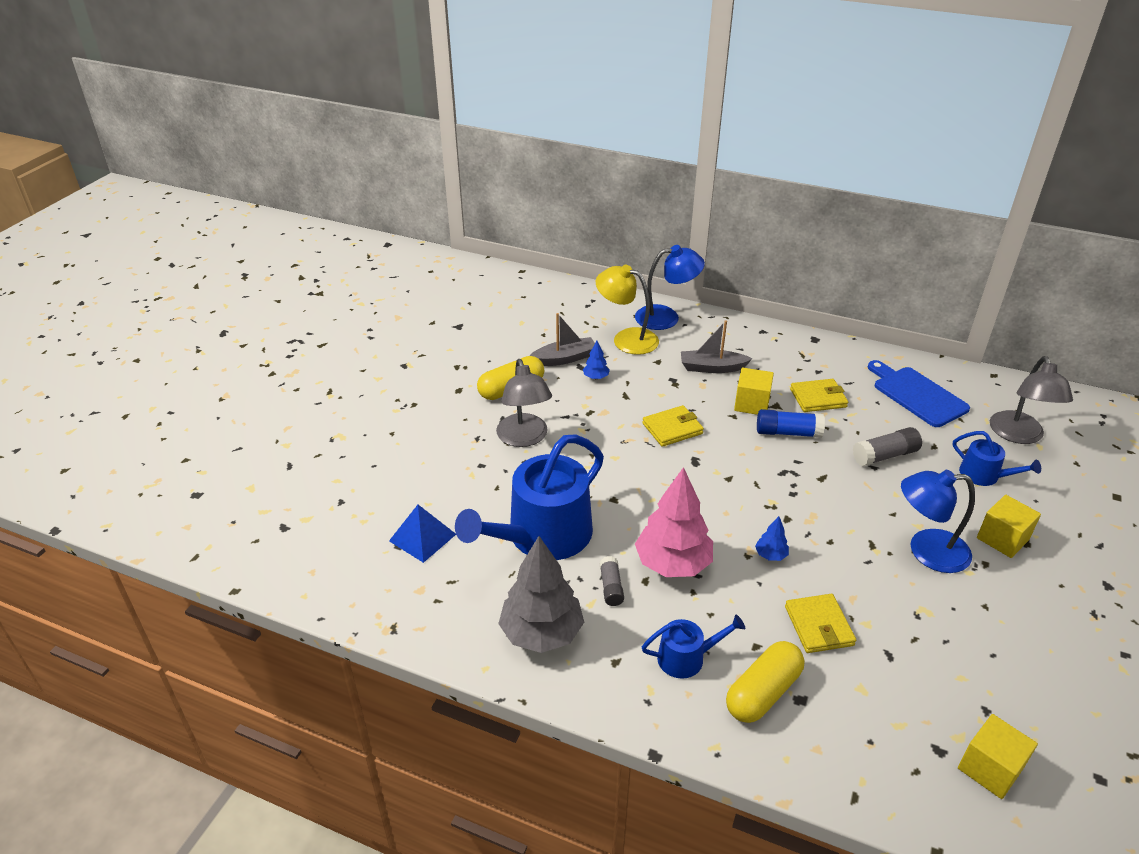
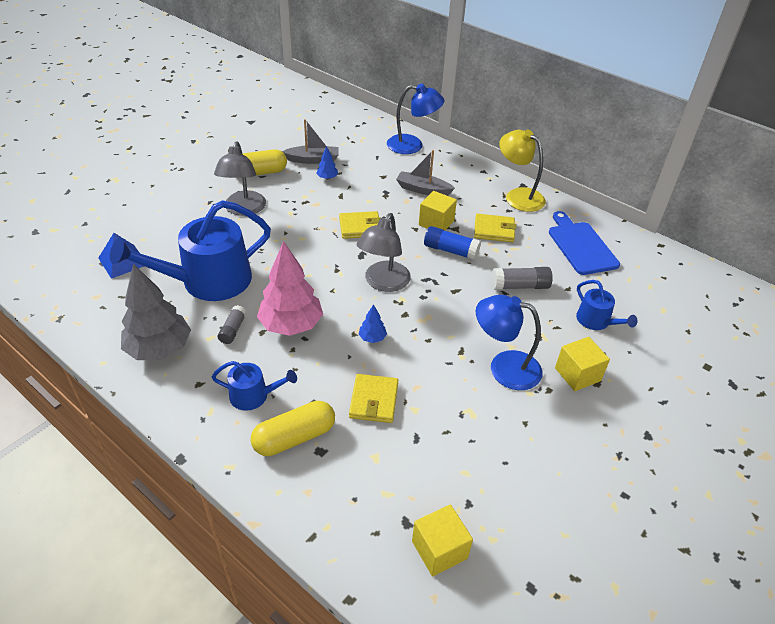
camera: 15 degrees right, 5 degrees up
(626, 339) = (370, 155): yellow lamp -> yellow lamp (518, 196)
(1019, 435) = (650, 297): grey lamp -> grey lamp (383, 283)

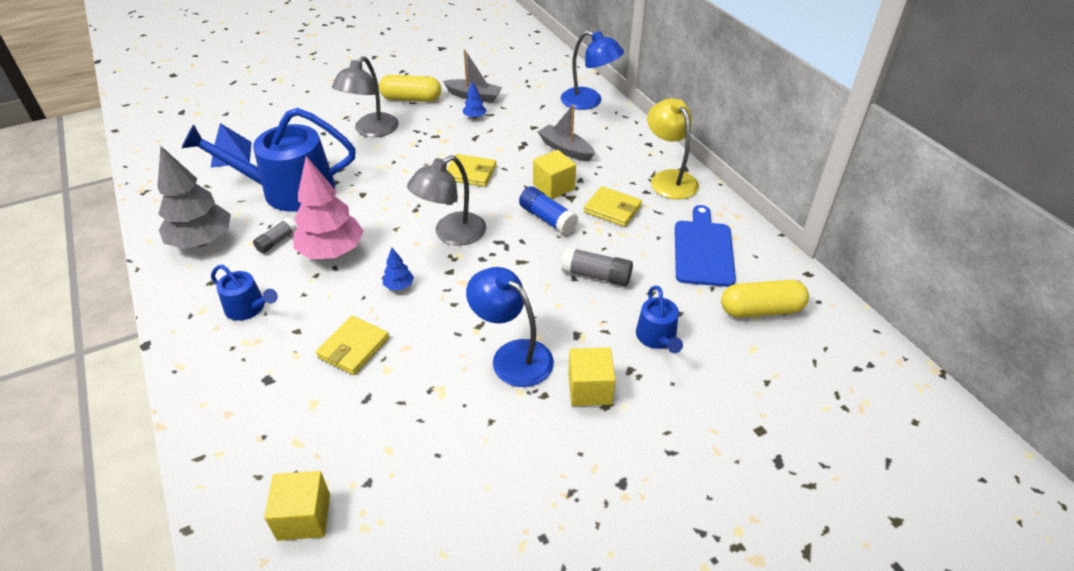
camera: 25 degrees right, 0 degrees up
(294, 437) = (254, 359): yellow capsule -> yellow capsule (761, 310)

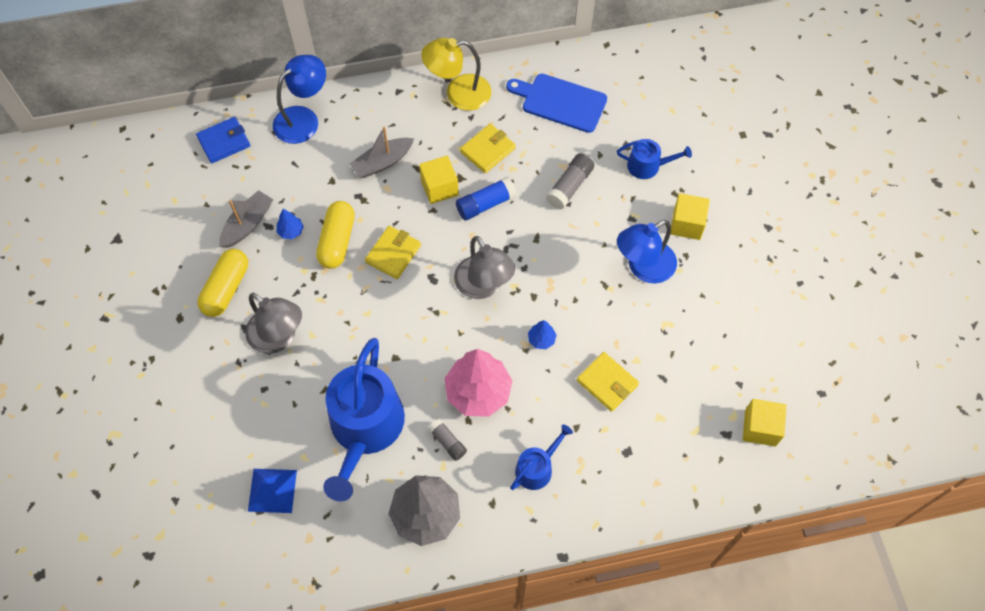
camera: 75 degrees left, 20 degrees up
(547, 71) = (224, 142): none -> blue wallet
(761, 310) = (636, 90): yellow capsule -> yellow capsule (337, 241)

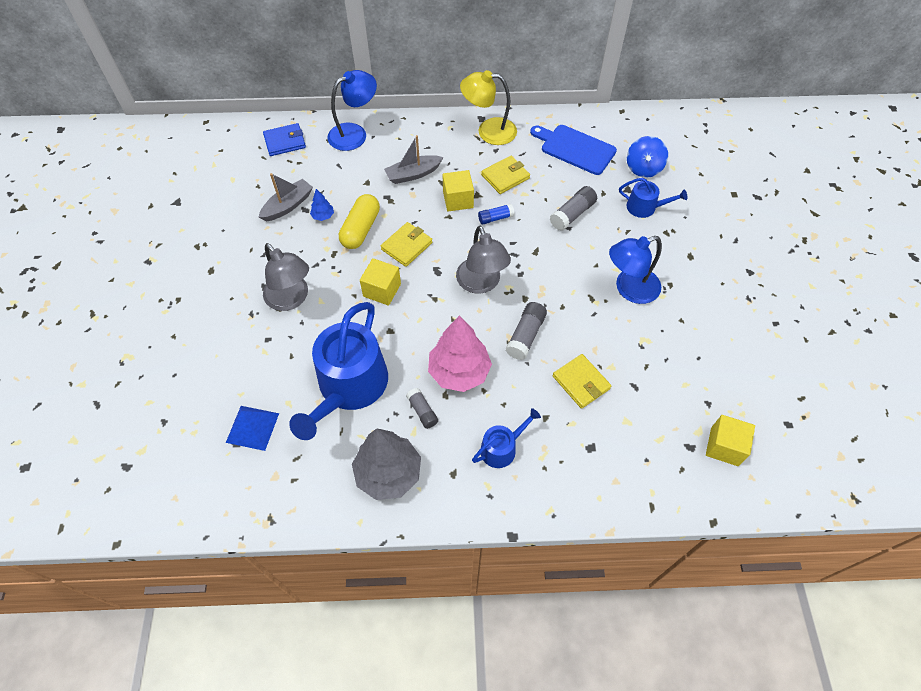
camera: 10 degrees right, 5 degrees down
(226, 288) = (256, 253): yellow capsule -> none
(485, 204) = (495, 218): blue glue stick -> blue glue stick, size x0.66
(541, 339) = (525, 335): blue tree -> grey glue stick
(640, 116) = (643, 168): none -> blue spinning top
(687, 224) = (674, 259): yellow cube -> yellow cube (382, 290)

